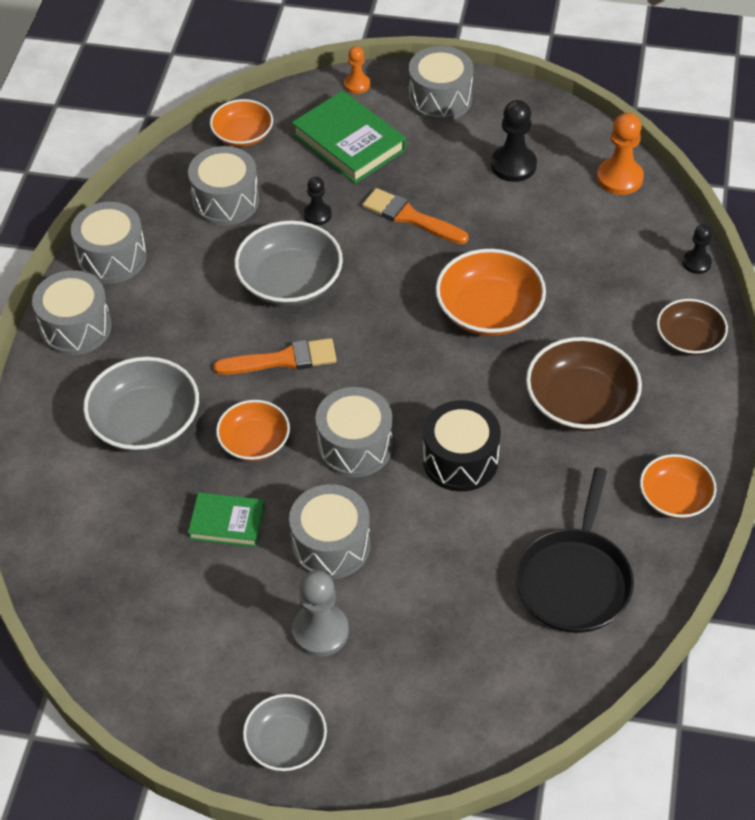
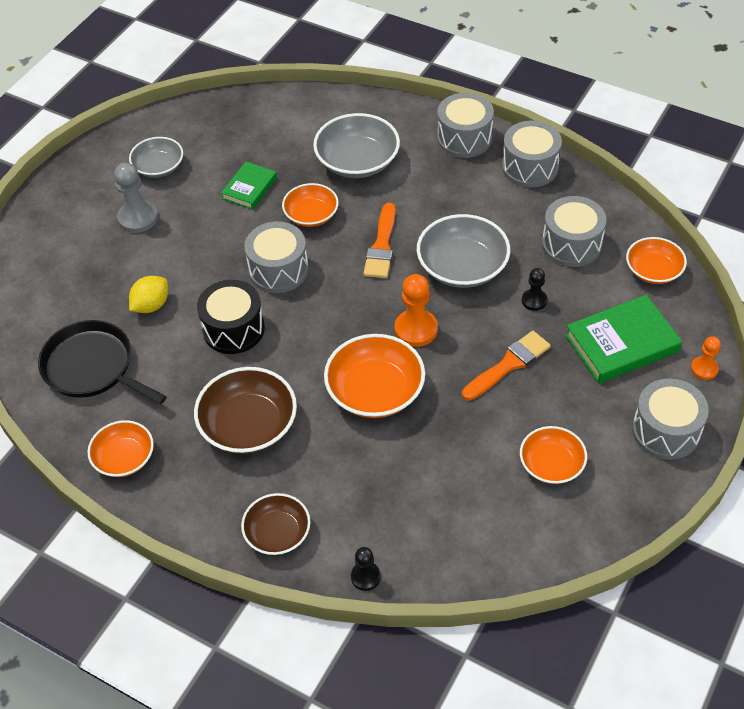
camera: 110 degrees right, 0 degrees up
(286, 742) = (72, 186): grey bowl -> grey bowl (159, 167)
(331, 545) = (201, 238): grey drum -> none
(459, 556) = (151, 305): none -> yellow lemon
(513, 165) = (551, 464): black pawn -> orange bowl
(619, 178) = (504, 551): orange pawn -> orange pawn (416, 329)

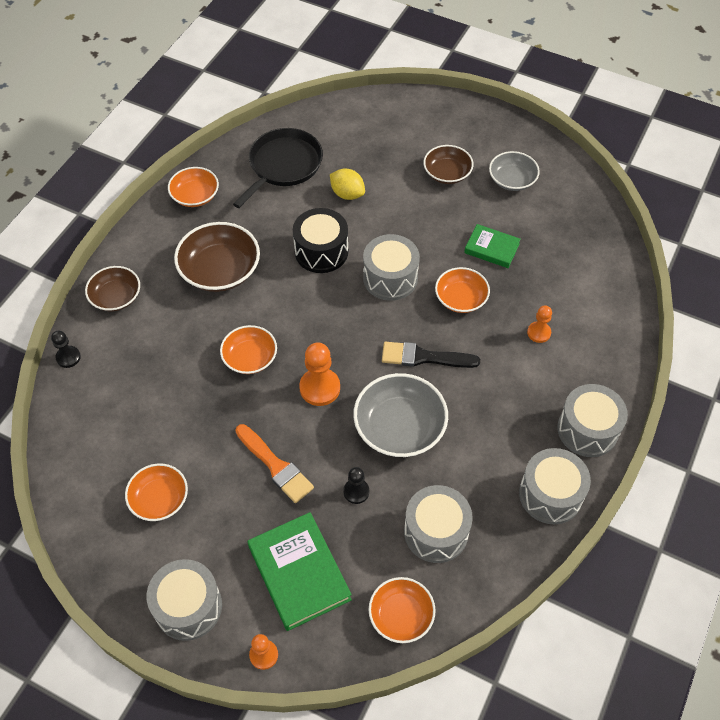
camera: 85 degrees right, 5 degrees up
(138, 218) = (447, 173): grey pawn -> brown bowl
(357, 161) = (539, 333): grey bowl -> orange pawn
(375, 391) = (250, 358): orange bowl -> orange bowl, size x0.63
(382, 246) = (424, 357): orange brush -> black brush

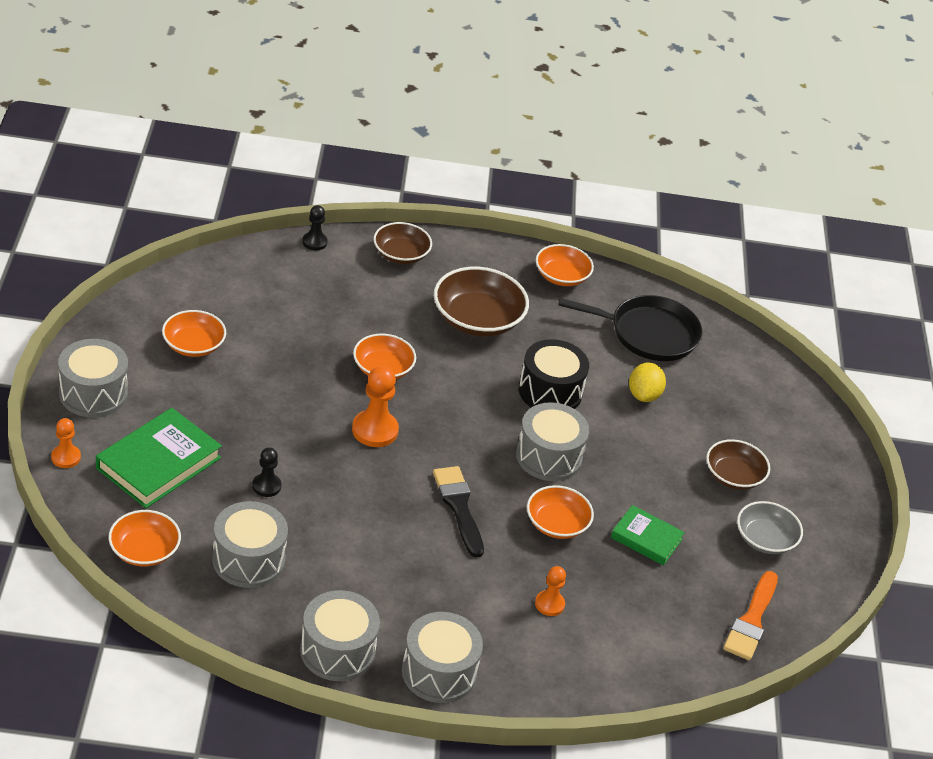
camera: 60 degrees right, 15 degrees down
(275, 466) = (267, 418): orange brush -> orange brush (751, 620)
(399, 427) = (359, 504): grey bowl -> none
(491, 248) = (646, 538): green book -> green book turned 60 degrees counterclockwise

